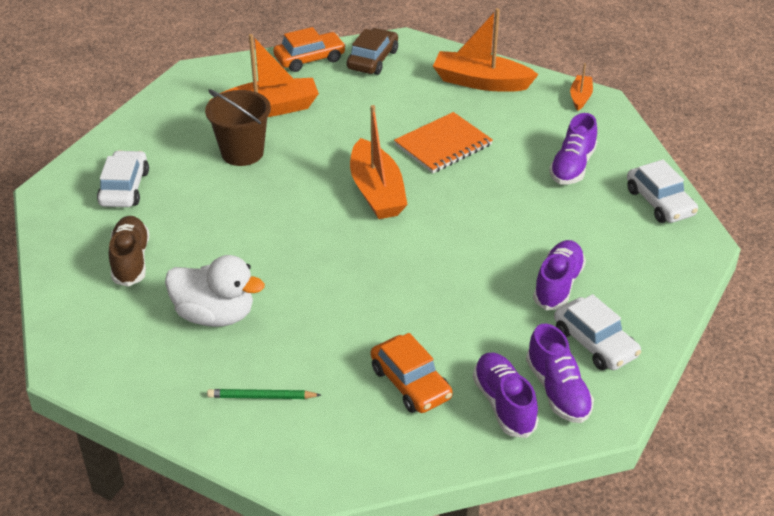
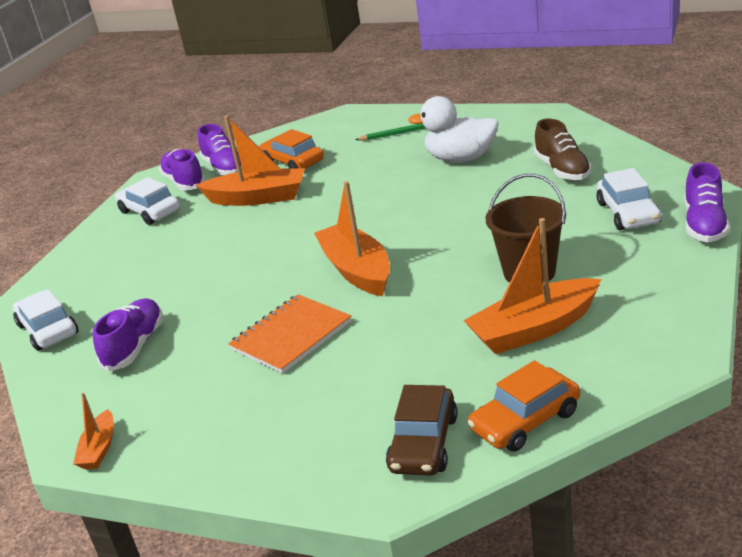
camera: 175 degrees right, 10 degrees down
(481, 82) = (245, 441): orange boat -> orange boat (257, 198)
(558, 285) = (173, 239): purple shoe -> purple shoe (704, 224)

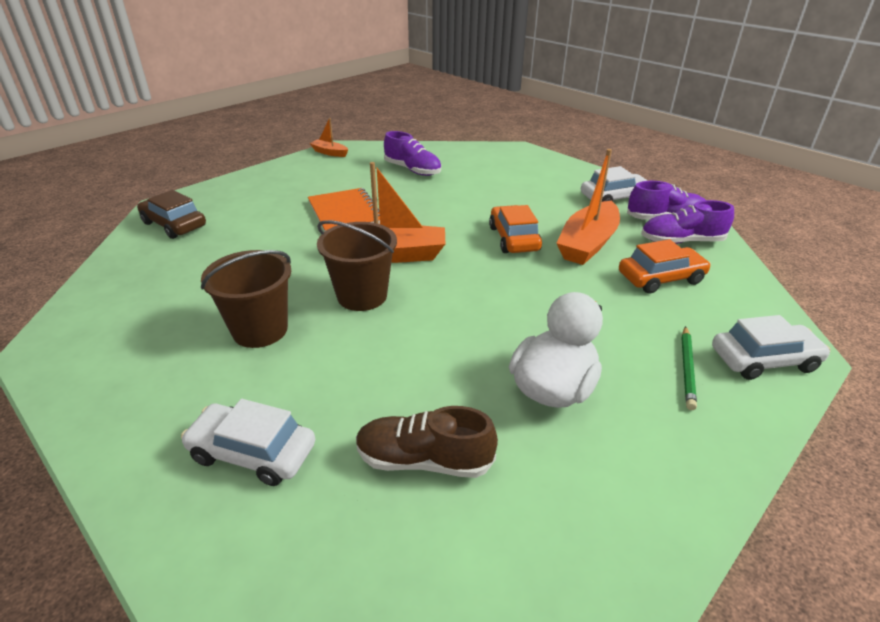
camera: 110 degrees right, 5 degrees up
(48, 330) = (471, 152): white car -> white car (764, 360)
(436, 254) = (362, 296): none -> brown bucket
(525, 421) = (125, 259): orange car -> orange car (513, 238)
(534, 329) = (191, 299): orange boat -> none
(704, 224) = (138, 502): purple shoe -> none

